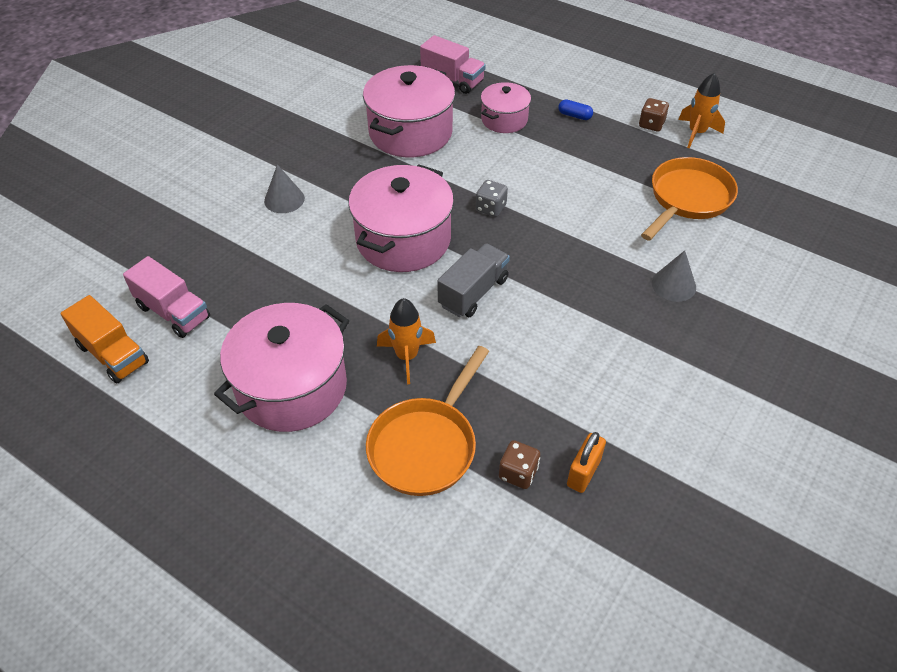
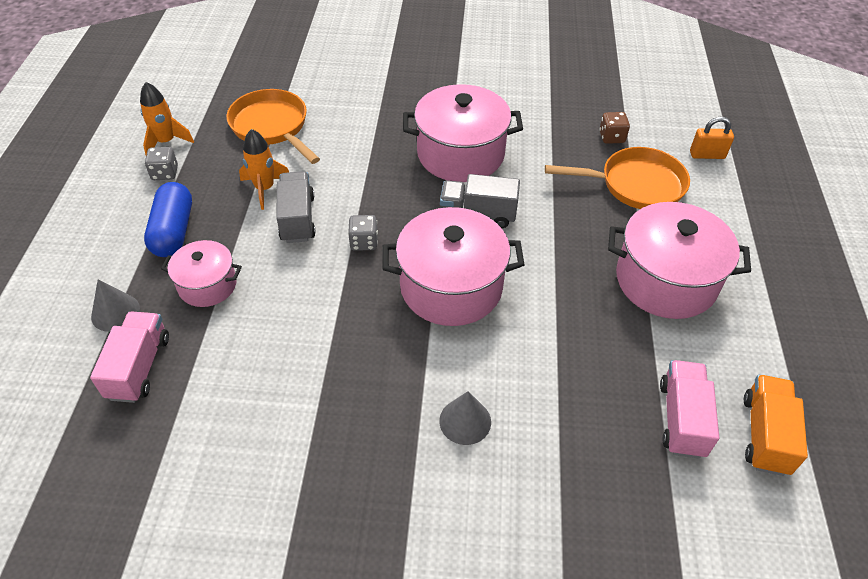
camera: 120 degrees left, 0 degrees up
(407, 356) = (575, 226): orange rocket -> orange rocket (265, 189)
(410, 132) = (274, 360): pink pot -> pink pot (460, 154)
(545, 180) = (297, 219): none -> grey truck
(574, 115) = (173, 231): blue capsule -> blue capsule, size x2.11
(583, 473) = (583, 111): orange padlock -> orange padlock (707, 155)
(651, 124) = (165, 173): brown dice -> grey dice
(673, 285) = (384, 112): grey cone -> grey cone (115, 312)
(687, 199) = (272, 127): orange pan -> orange pan turned 45 degrees clockwise

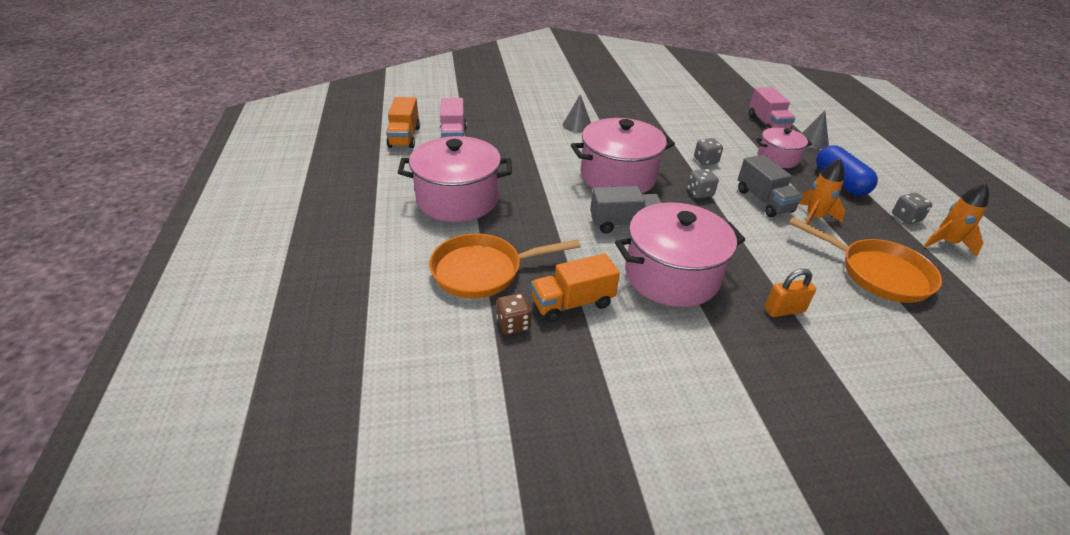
camera: 165 degrees right, 10 degrees down
(312, 297) = (705, 160): none -> grey dice
(559, 145) = (572, 303): none -> orange truck
(707, 155) = (398, 319): orange padlock -> orange padlock (784, 310)

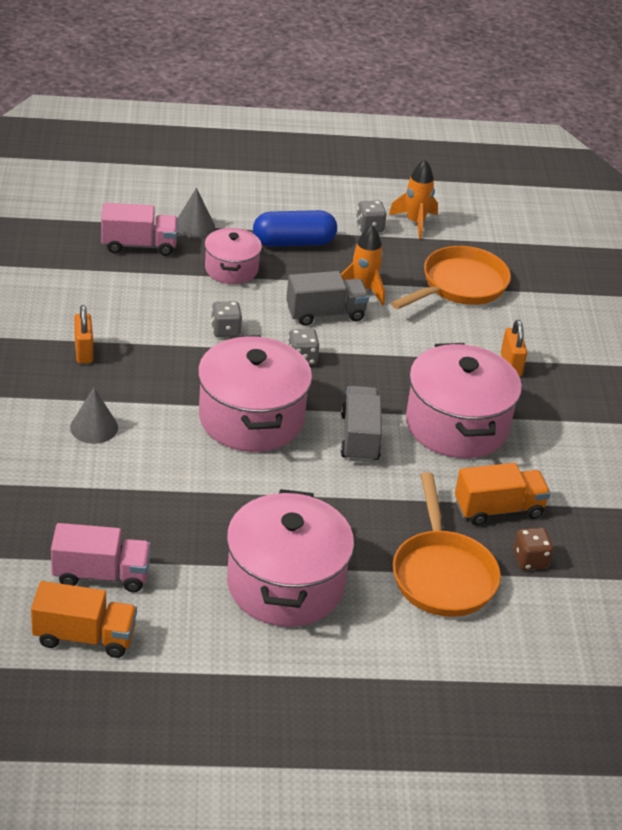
camera: 85 degrees left, 0 degrees up
(572, 303) = (498, 509): orange truck -> orange truck turned 90 degrees counterclockwise
(644, 116) = (83, 351): none -> orange padlock

